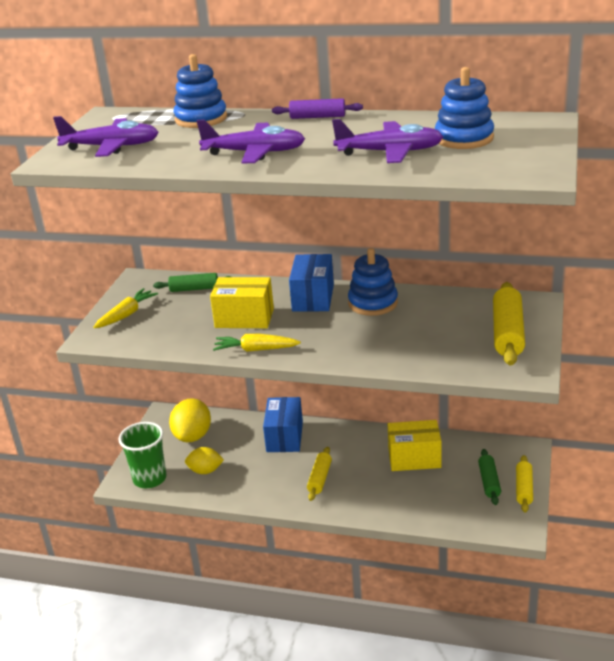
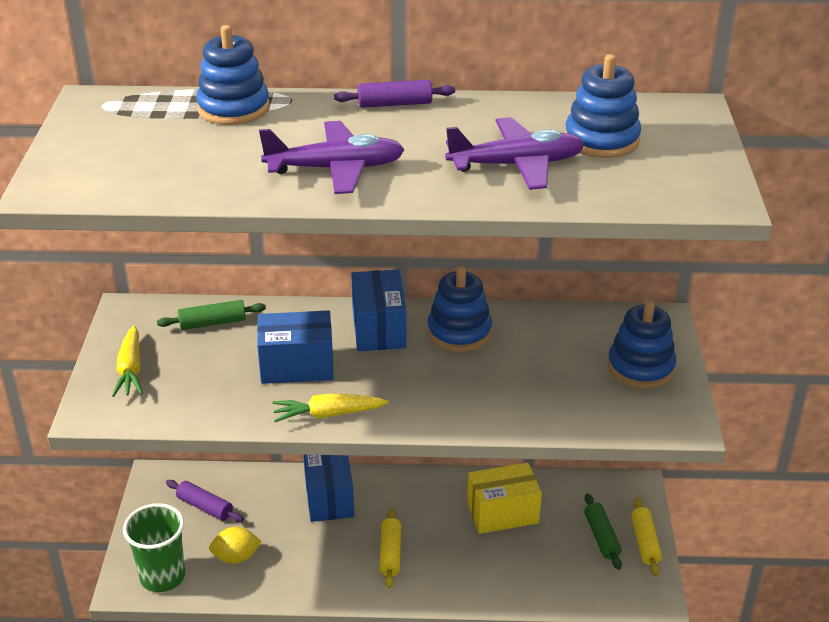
camera: 15 degrees left, 5 degrees up
(111, 147) = (126, 161): purple plane -> none
(127, 314) = (130, 370): yellow carrot -> yellow carrot turned 150 degrees clockwise
(193, 436) = (205, 507): yellow lemon -> purple rolling pin
(244, 318) = (297, 366): yellow box -> blue box
(508, 333) = (640, 367): yellow rolling pin -> blue stacking toy

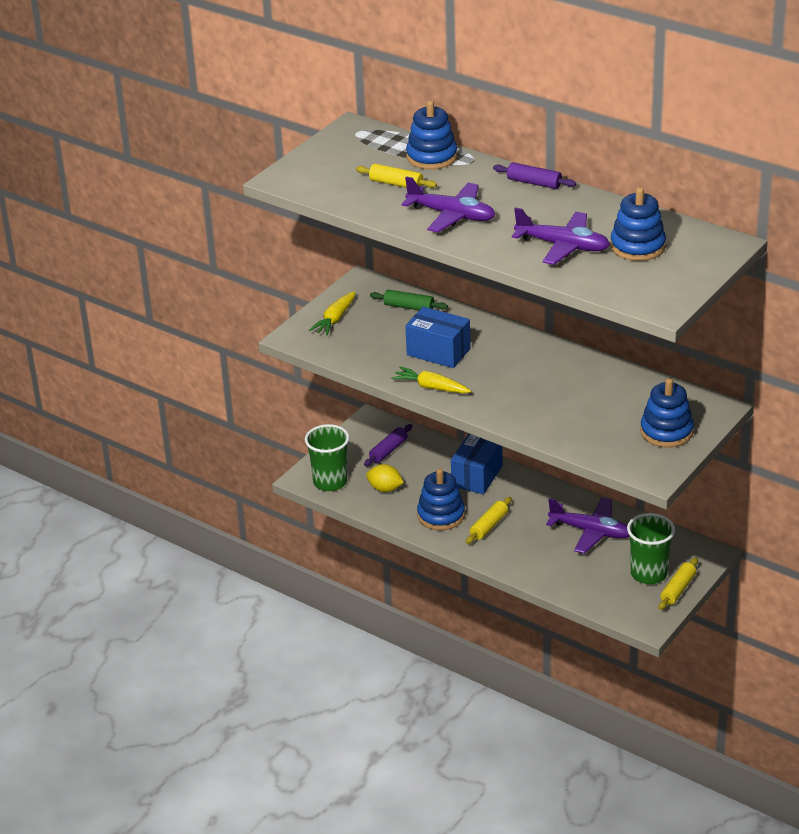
camera: 35 degrees right, 0 degrees up
(205, 507) = (388, 450): purple rolling pin -> purple rolling pin turned 60 degrees clockwise
(220, 151) = (396, 184): none -> yellow rolling pin
(378, 328) = (513, 347): blue box -> none
(459, 332) = (565, 367): blue stacking toy -> blue stacking toy (441, 515)
(502, 513) = (591, 532): yellow box -> purple plane
(601, 537) = (648, 574): green rolling pin -> green cup

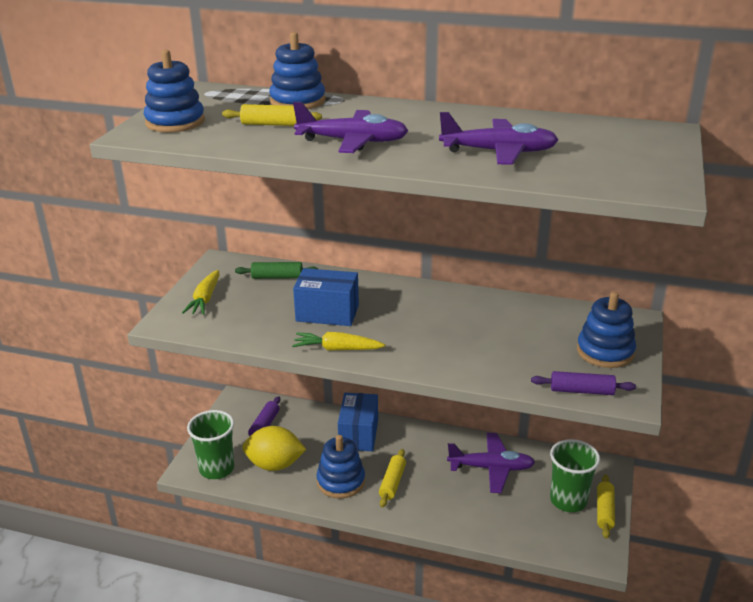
camera: 20 degrees left, 5 degrees down
(385, 489) = (275, 465): yellow lemon -> yellow lemon, size x1.57
(534, 183) = (421, 108): purple rolling pin -> purple rolling pin (581, 391)
(637, 246) = (579, 143): blue stacking toy -> blue stacking toy (175, 122)

